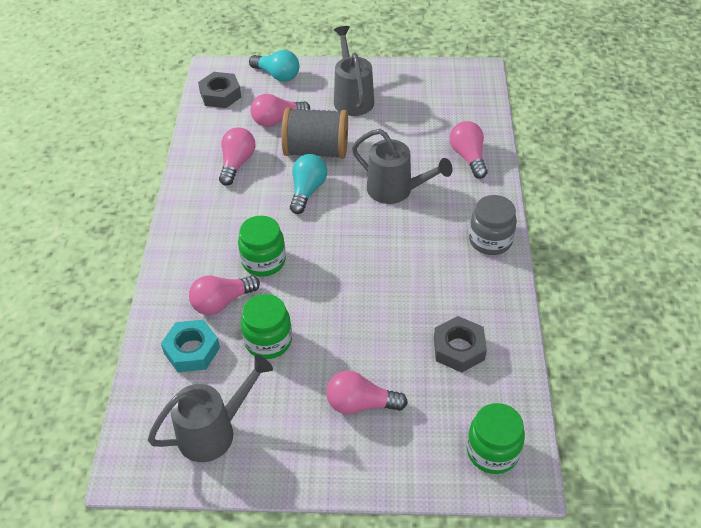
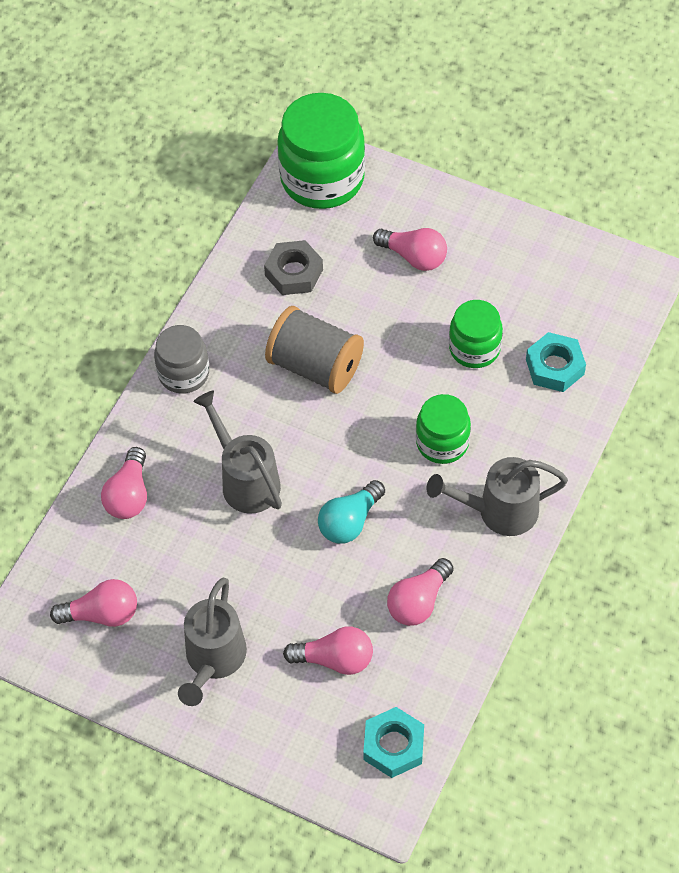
camera: 155 degrees left, 10 degrees up
(214, 431) = (558, 281): grey watering can -> grey watering can (499, 511)
(220, 95) = (393, 746): grey nut -> turquoise nut
(222, 302) = (506, 409): pink light bulb -> pink light bulb (102, 614)
(277, 75) = (295, 754): turquoise light bulb -> none
(316, 150) = (309, 582): grey spool -> grey spool (315, 366)
(492, 451) = (322, 178): green jar -> green jar, size x1.73

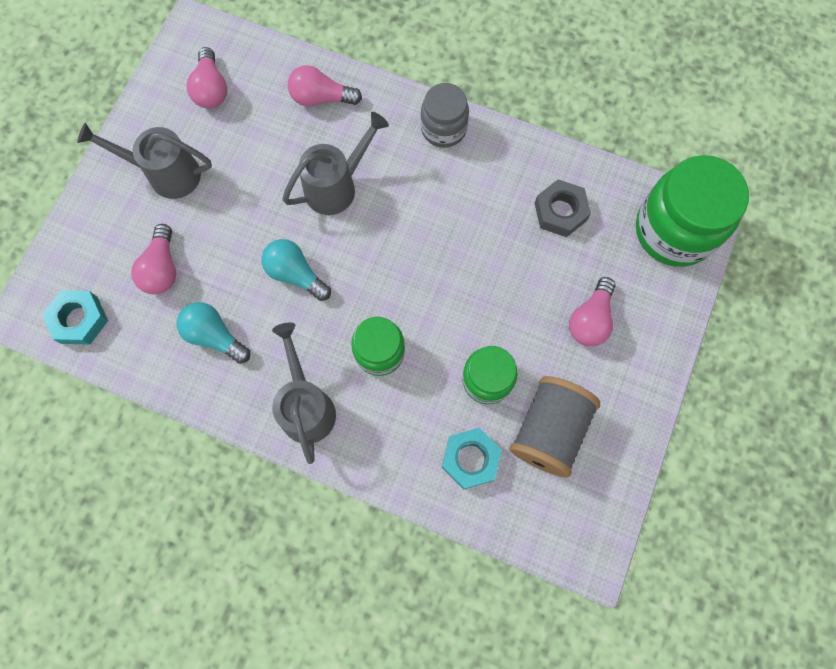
camera: 85 degrees right, 15 degrees up
(315, 366) = (457, 236): grey spool -> grey spool (549, 430)
(418, 601) = (215, 336): pink light bulb -> turquoise light bulb

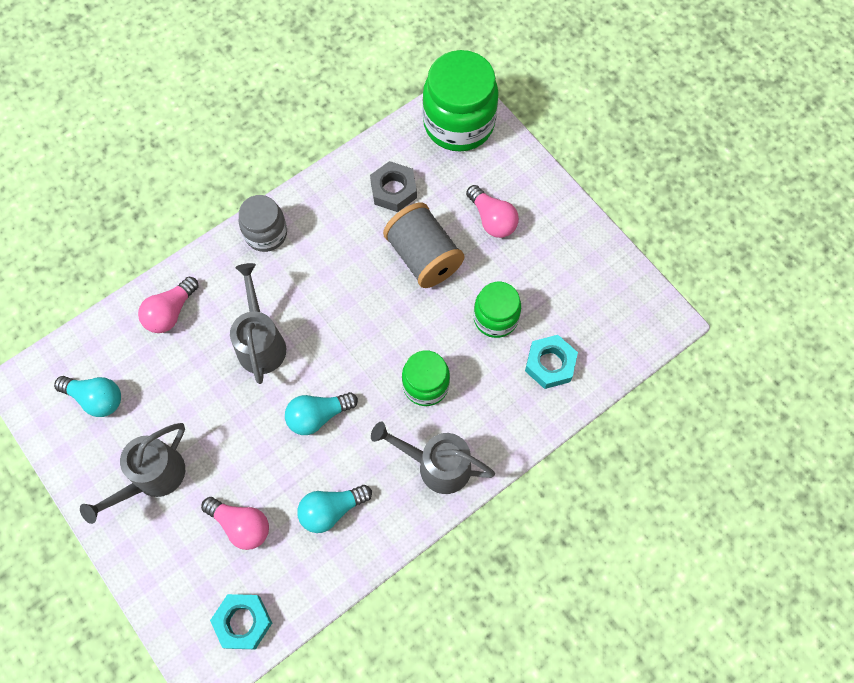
camera: 60 degrees left, 5 degrees down
(211, 89) = (96, 398): pink light bulb -> turquoise light bulb
(549, 430) = (559, 296): grey spool -> grey spool (423, 257)

